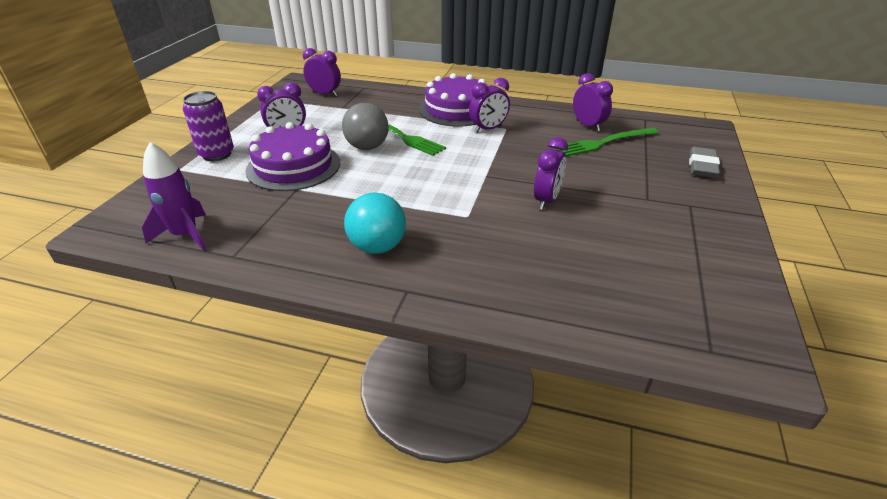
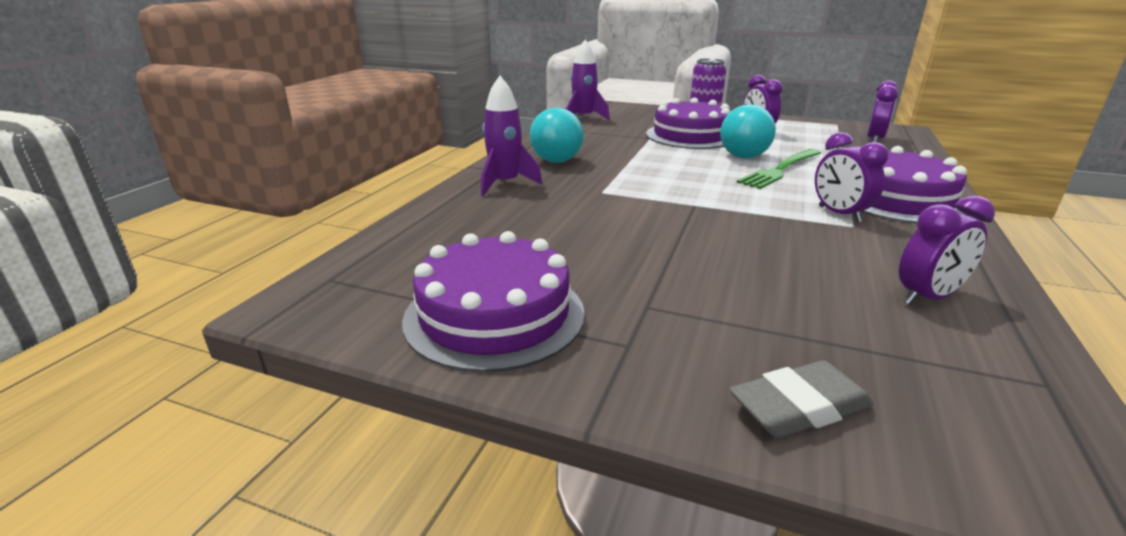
camera: 95 degrees right, 10 degrees down
(367, 147) = (743, 157): grey ball -> turquoise ball
(456, 276) = (505, 184): none -> purple rocket
(546, 200) = (636, 232): purple clock -> none
(604, 142) = (855, 303): green fork -> none
(696, 252) = (494, 315): none -> purple cake
(702, 166) = (799, 407): grey eraser -> grey eraser turned 45 degrees counterclockwise

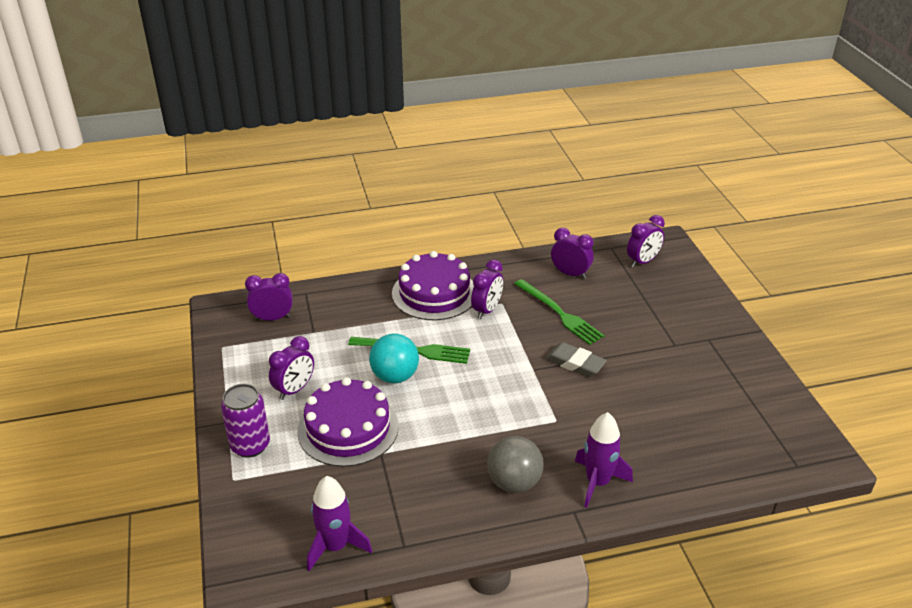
camera: 125 degrees left, 10 degrees up
(494, 315) = (741, 386): purple cake -> none
(556, 161) = (514, 482): turquoise ball -> grey ball
(799, 407) = (691, 292): grey eraser -> grey eraser (575, 363)
(803, 251) = (559, 313): none -> green fork
(968, 401) = (642, 261): none -> purple clock

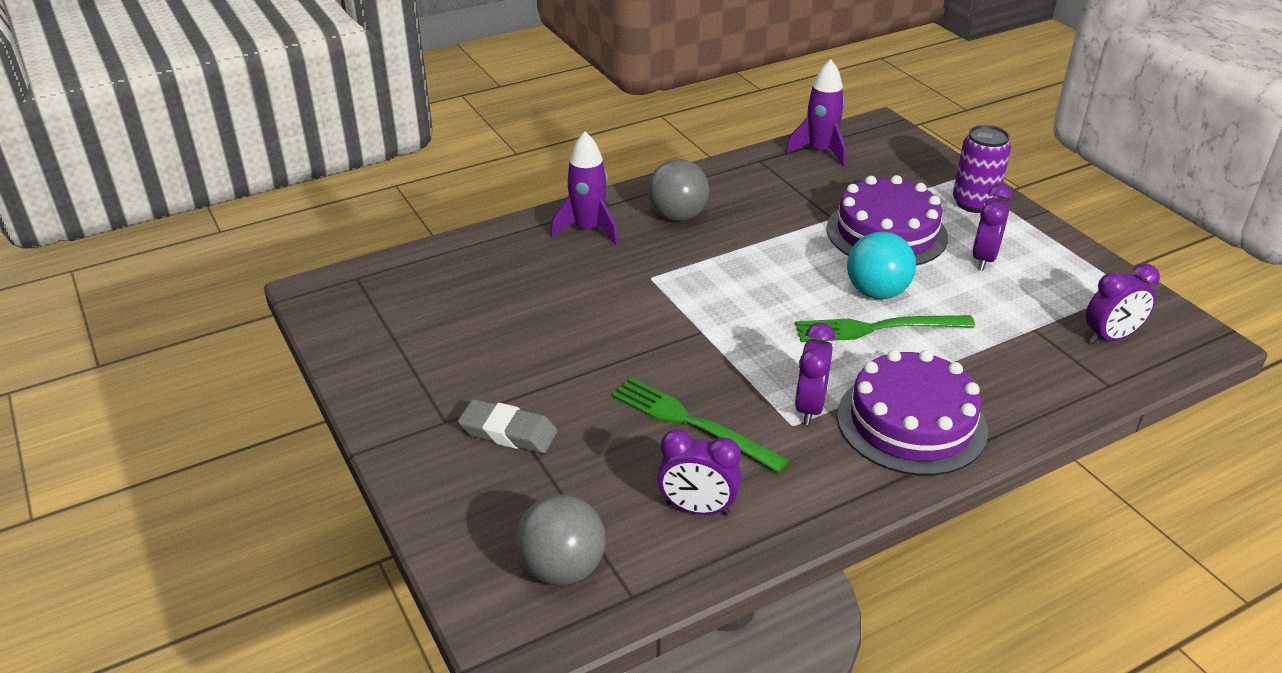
camera: 165 degrees right, 0 degrees up
(575, 363) = (645, 349): grey eraser -> grey eraser (508, 432)
(642, 261) = (562, 568): purple clock -> grey ball

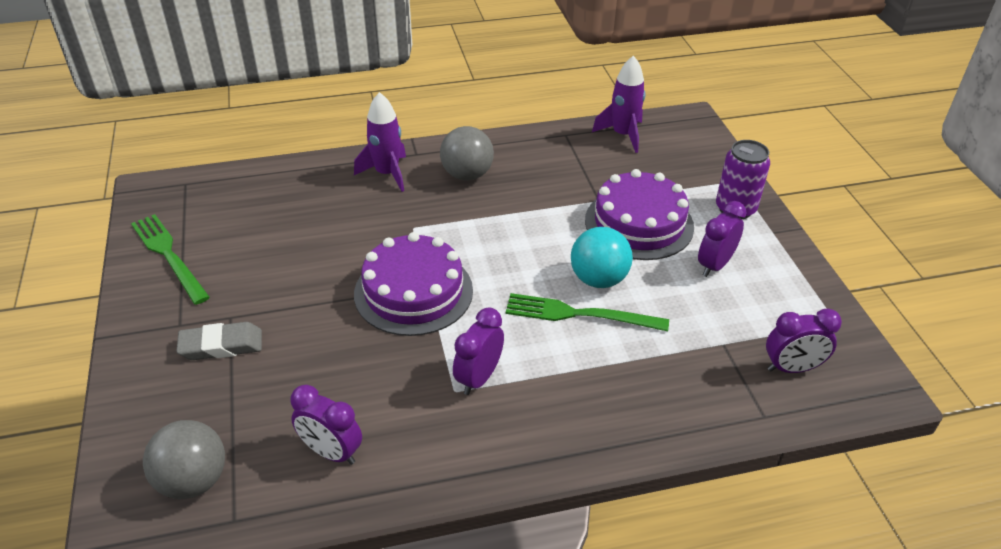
camera: 15 degrees right, 5 degrees up
(508, 432) = (221, 345): grey eraser -> grey eraser turned 45 degrees counterclockwise
(692, 423) = (372, 370): green fork -> green fork (169, 256)
(911, 422) = (559, 412): purple cake -> purple cake (413, 292)

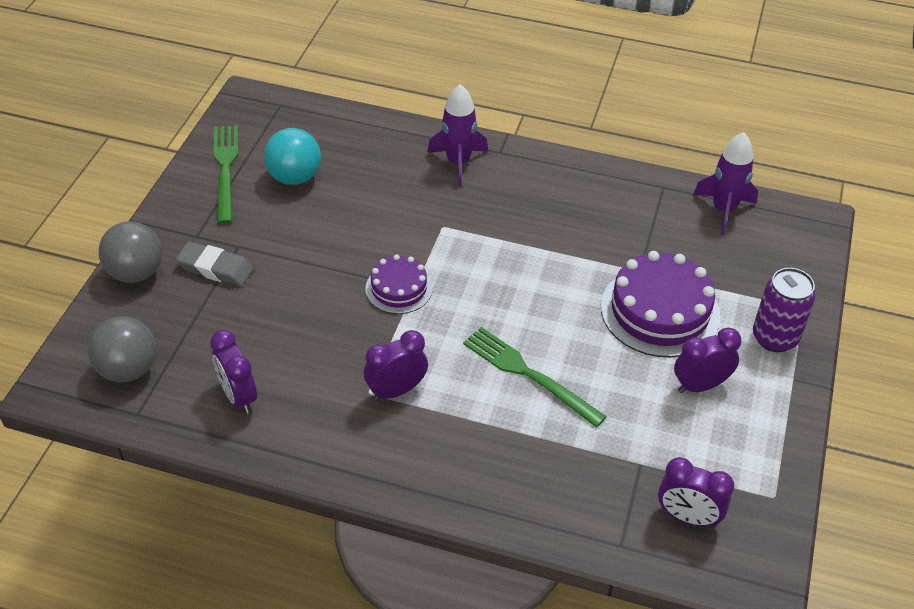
camera: 30 degrees right, 5 degrees up
(413, 292) = (399, 288): purple cake -> purple cake, size x0.57
(467, 175) = (531, 192): grey ball -> grey ball (136, 273)
(598, 279) = (573, 349): turquoise ball -> turquoise ball (295, 177)

